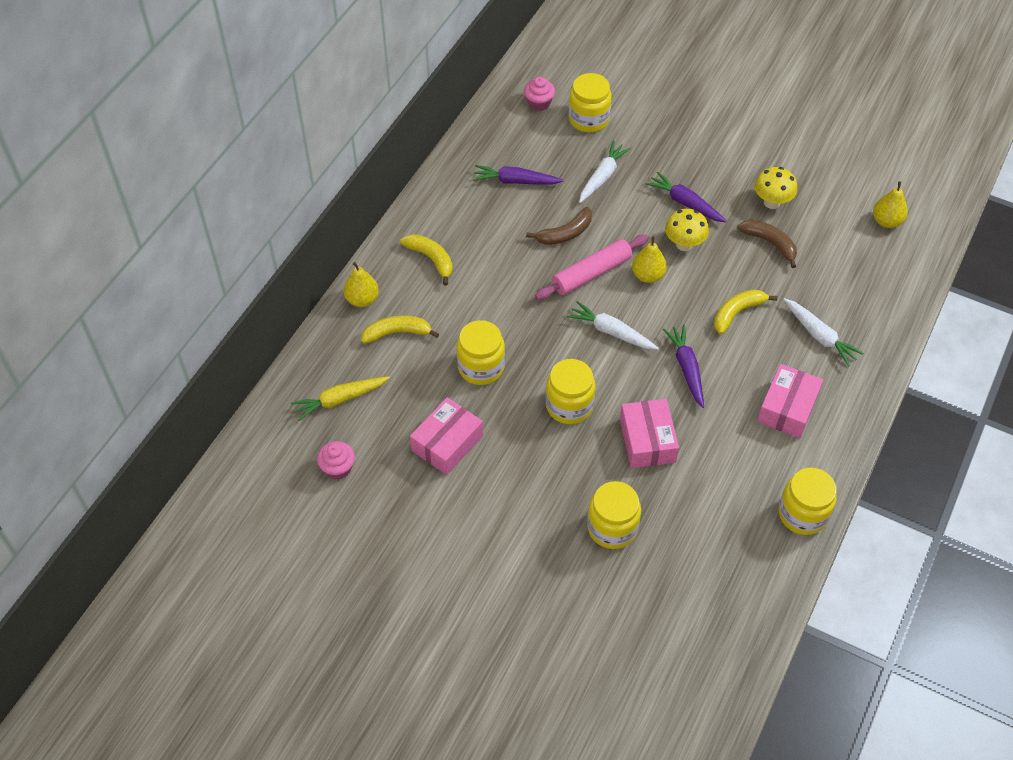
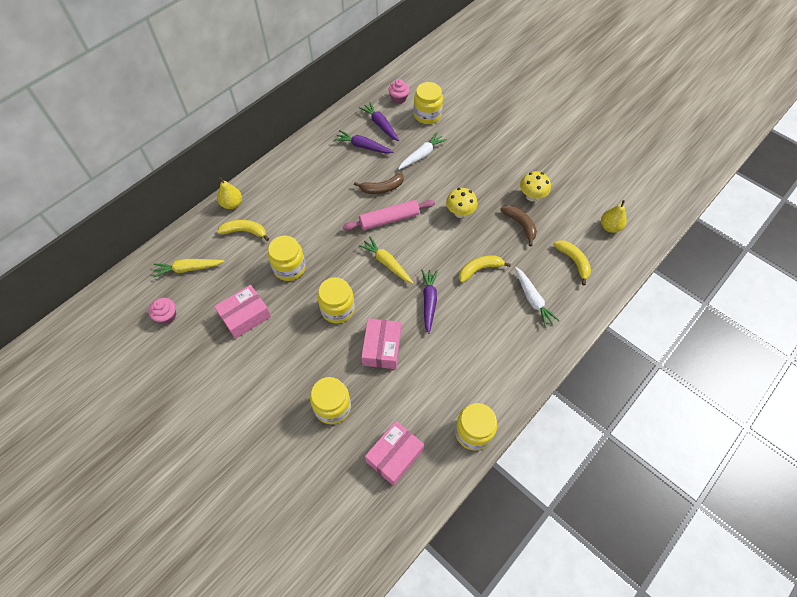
camera: 15 degrees right, 5 degrees up
(431, 259) = (287, 187): yellow banana -> yellow banana (573, 261)
(611, 332) = (386, 263): white carrot -> yellow carrot
(648, 275) = (427, 229): yellow pear -> none
(685, 203) = (471, 184): purple carrot -> purple carrot (380, 125)
(787, 408) = (490, 348): pink box -> pink box (394, 455)

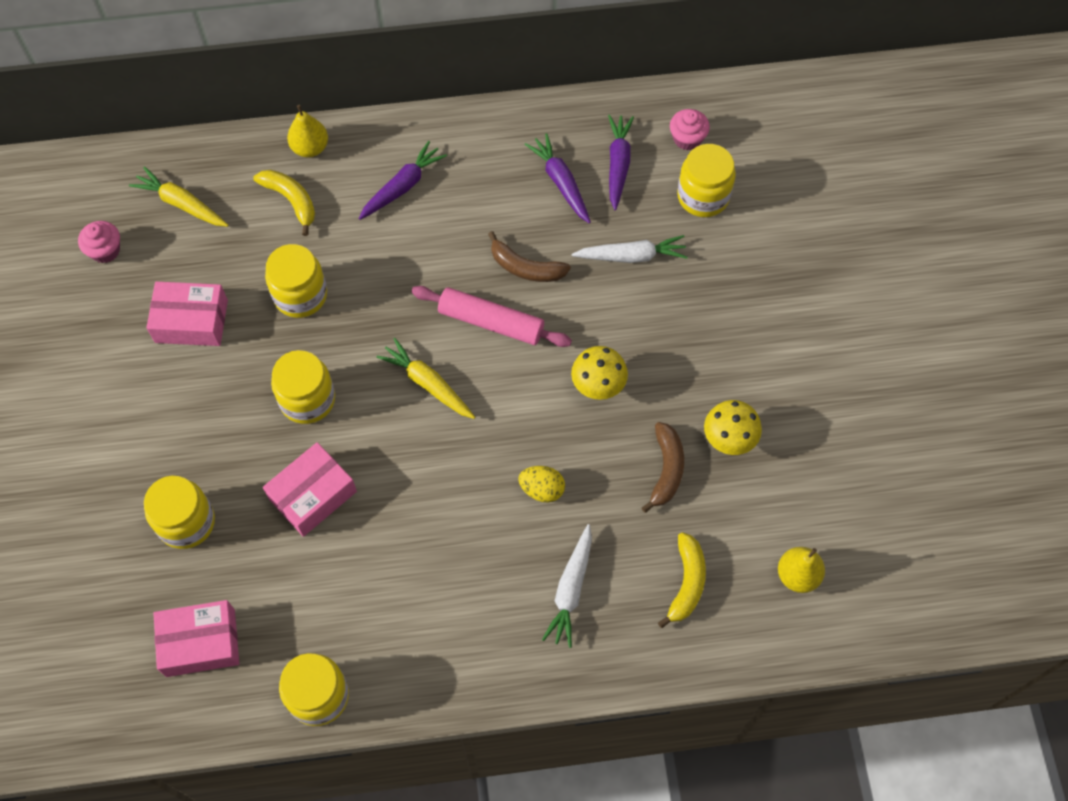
camera: 40 degrees right, 5 degrees up
(386, 263) = (427, 383): yellow carrot -> yellow carrot turned 45 degrees counterclockwise
(429, 301) = (430, 481): purple carrot -> purple carrot (403, 186)
(479, 269) = (542, 489): yellow banana -> yellow egg

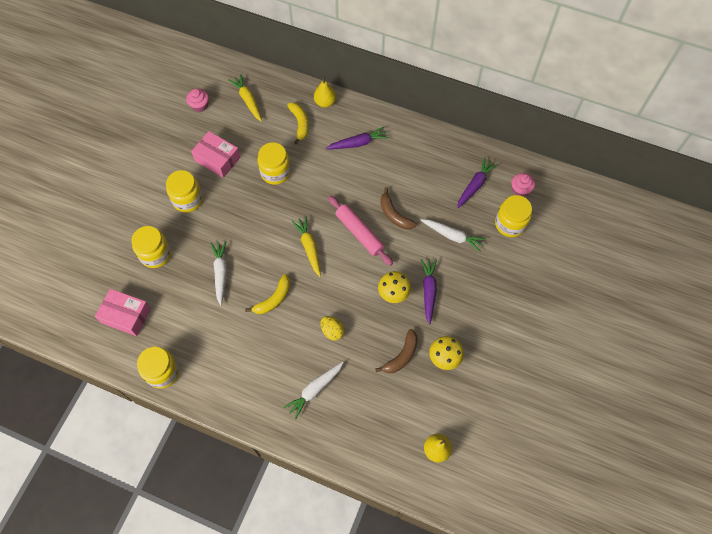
camera: 30 degrees right, 0 degrees up
(307, 399) = (247, 225): yellow jar -> yellow jar (188, 199)
(313, 495) = (221, 273): pink box -> white carrot
(560, 182) = (439, 180): purple carrot -> purple carrot (428, 291)
(686, 583) = (375, 420): yellow banana -> yellow banana (273, 299)

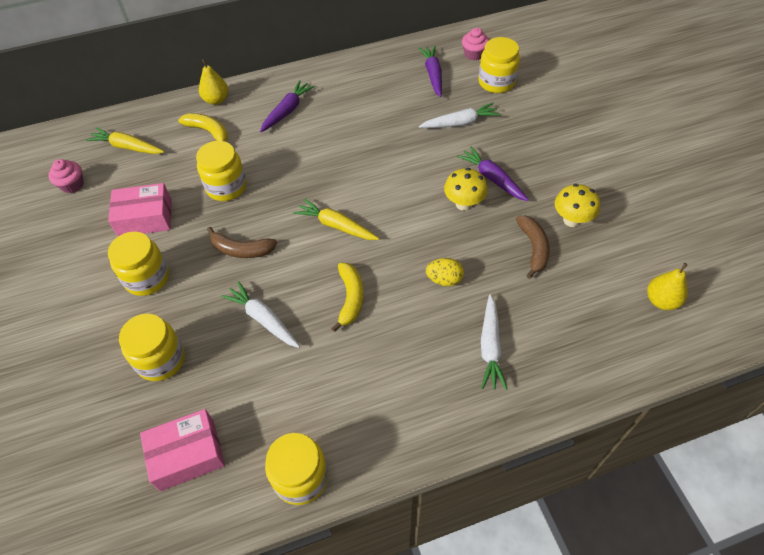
camera: 40 degrees left, 10 degrees down
(359, 233) = (372, 179): pink rolling pin -> none
(394, 214) = (388, 142): brown banana -> brown banana (241, 250)

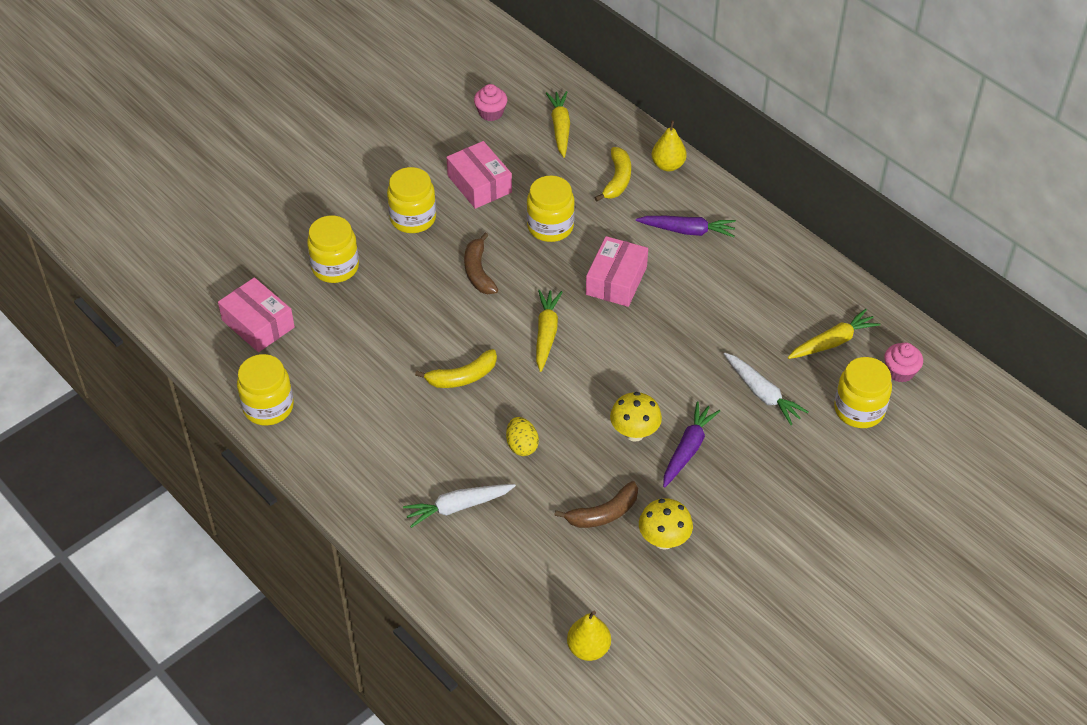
camera: 65 degrees right, 5 degrees down
(263, 319) = (408, 320): white carrot -> none
(309, 165) = (616, 280): none -> pink box
(433, 75) = (833, 342): purple carrot -> yellow carrot

